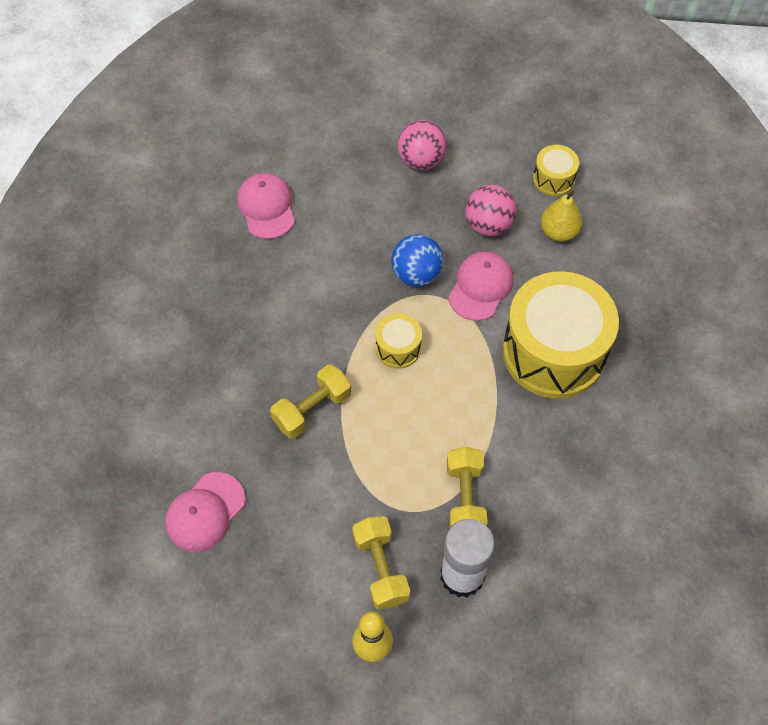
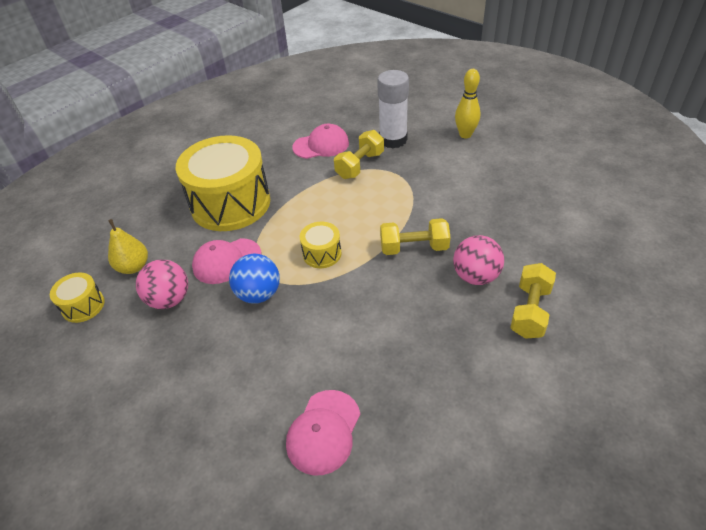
camera: 140 degrees left, 15 degrees down
(205, 512) = (530, 227): pink cap -> pink cap (321, 145)
(381, 568) = (435, 159): yellow dumbbell -> yellow dumbbell (530, 311)
(421, 160) = (149, 389): pink ball -> pink ball (475, 276)

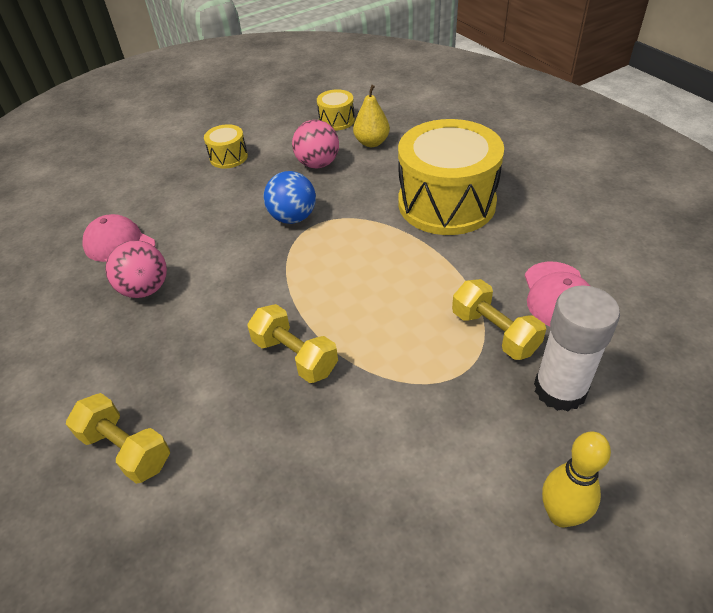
camera: 105 degrees right, 0 degrees up
(226, 261) = (351, 198): pink cap -> none
(322, 254) = (327, 269): yellow drum -> yellow drum (228, 157)
(414, 248) = (295, 356): yellow dumbbell -> yellow dumbbell turned 60 degrees counterclockwise
(475, 276) = (213, 408): pink ball -> pink ball (145, 289)

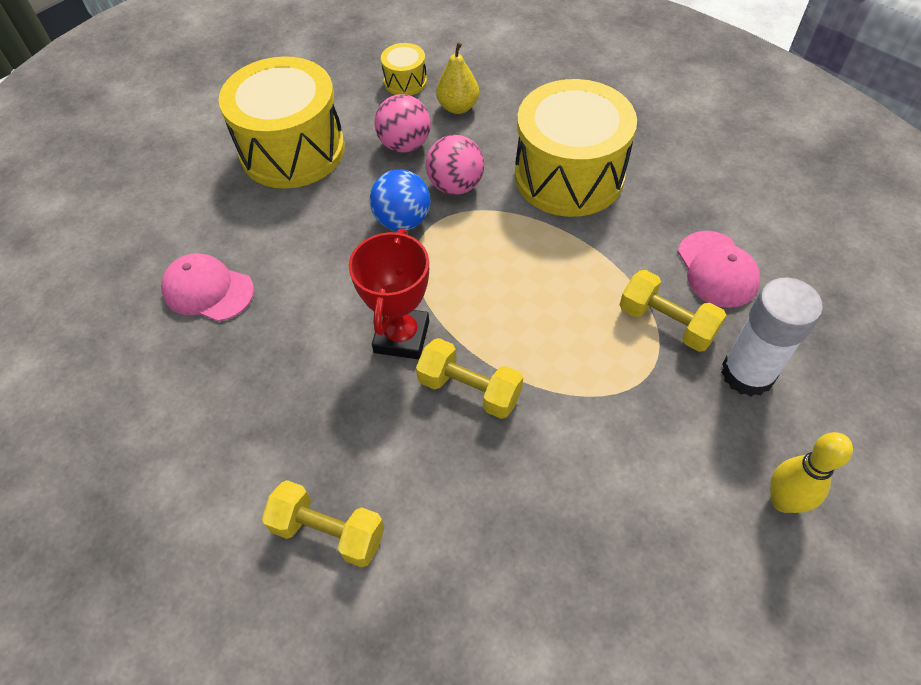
camera: 15 degrees left, 10 degrees up
(145, 289) = (265, 341): pink ball -> pink ball (455, 186)
(228, 157) = (292, 150): yellow drum -> yellow drum, size x2.26
(255, 304) = (402, 337): none -> red trophy

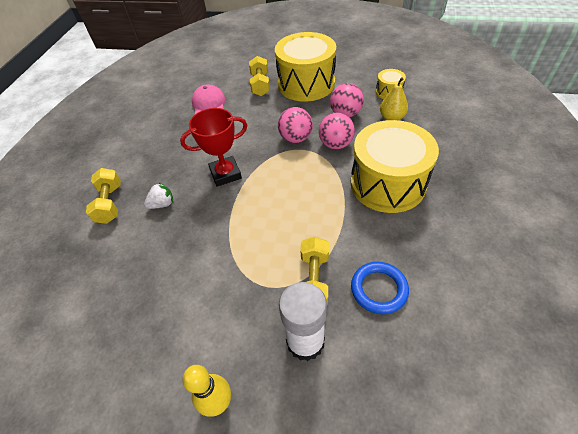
camera: 60 degrees right, 5 degrees down
(396, 449) = (162, 204): none -> white strawberry
(402, 220) = (295, 138): blue ball -> pink ball
(469, 389) = (210, 213): yellow dumbbell -> yellow dumbbell (260, 85)
(717, 269) = (379, 289): pink cap -> blue ring

